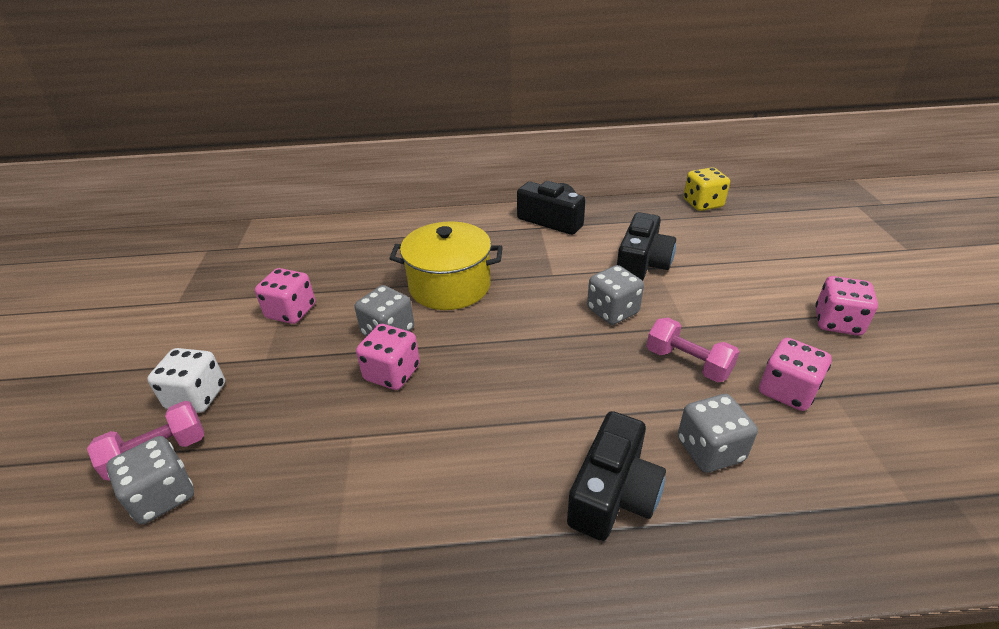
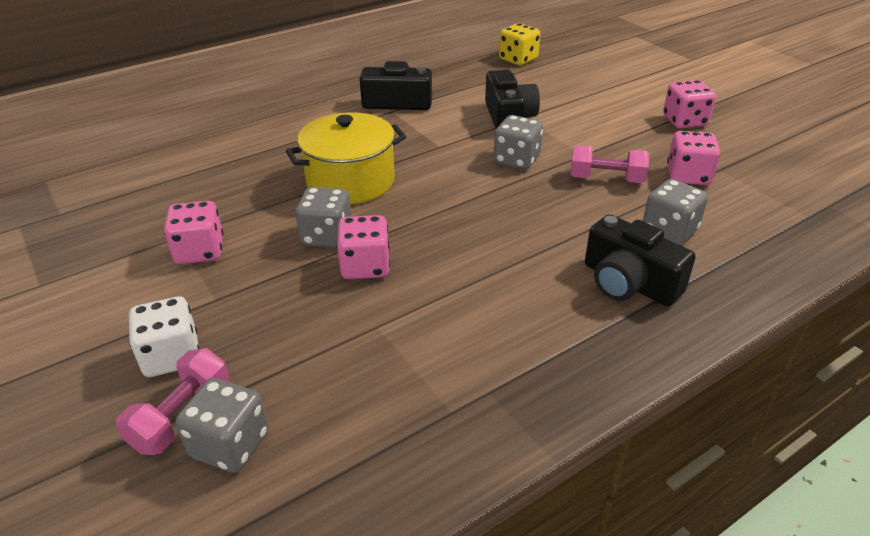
camera: 30 degrees left, 0 degrees up
(613, 493) = (628, 282): black camera -> black camera turned 135 degrees clockwise

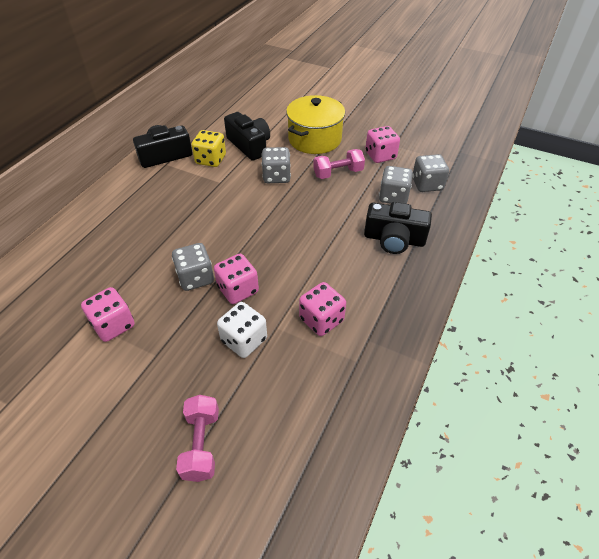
camera: 30 degrees left, 10 degrees up
(171, 356) = (159, 409): white dice -> white dice (244, 340)
(230, 445) = (247, 446): grey dice -> grey dice (427, 184)
(350, 181) = (180, 230): yellow pot -> yellow pot (315, 139)
(518, 59) = (223, 96): yellow dice -> yellow dice (211, 160)
(684, 121) = (355, 116): pink dice -> pink dice (321, 320)

